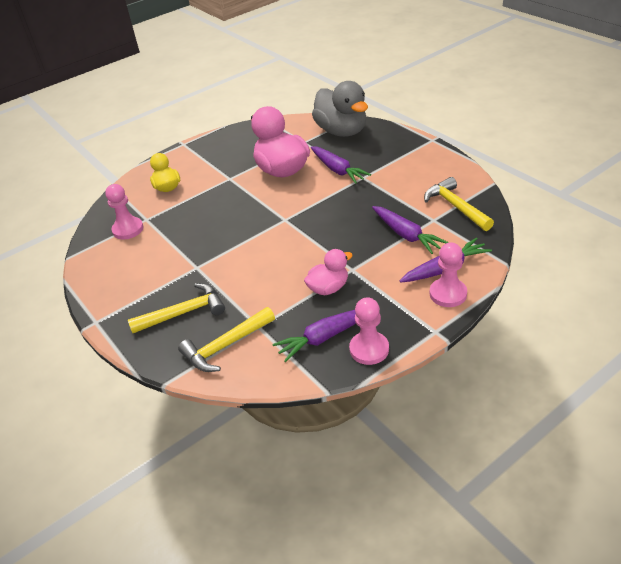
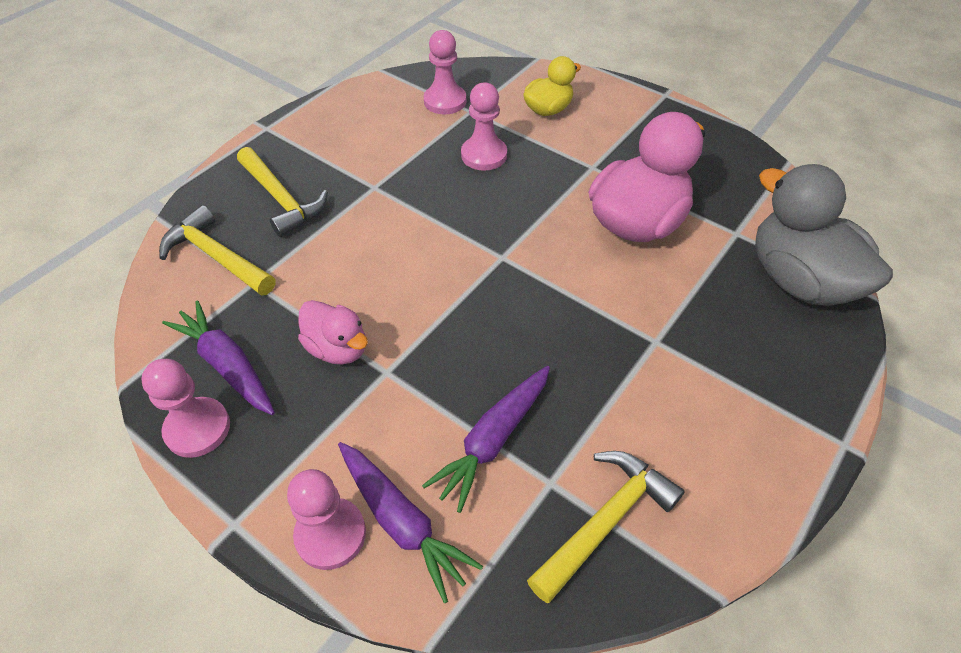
camera: 70 degrees right, 10 degrees up
(194, 217) = (484, 155): none -> pink pawn
(338, 170) = (665, 299): purple carrot -> none
(342, 131) = (799, 280): grey duck -> grey duck turned 105 degrees clockwise

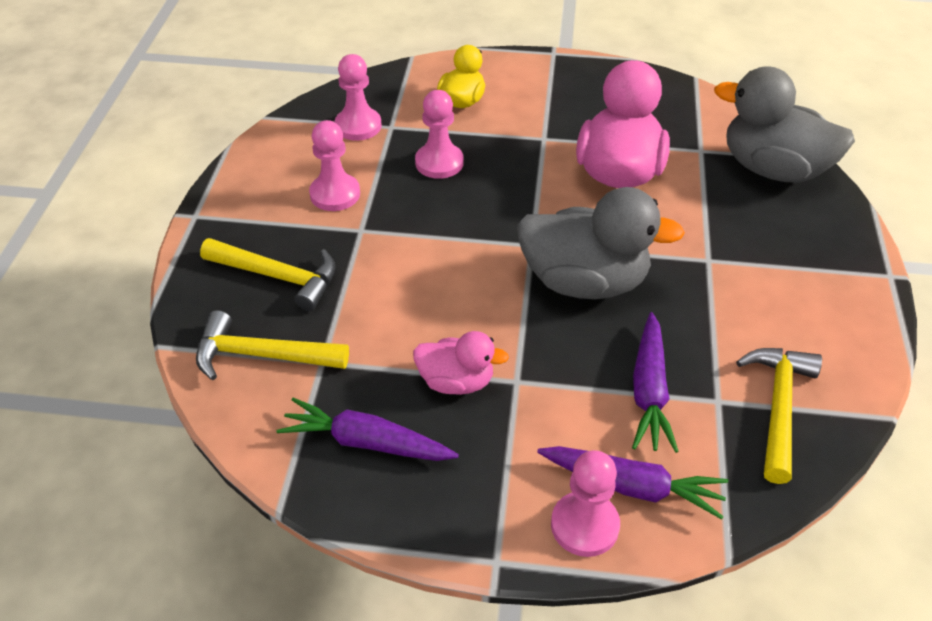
camera: 30 degrees left, 5 degrees down
(197, 428) = (390, 506): pink pawn -> pink pawn (335, 194)
(520, 310) = (584, 282): none -> grey duck

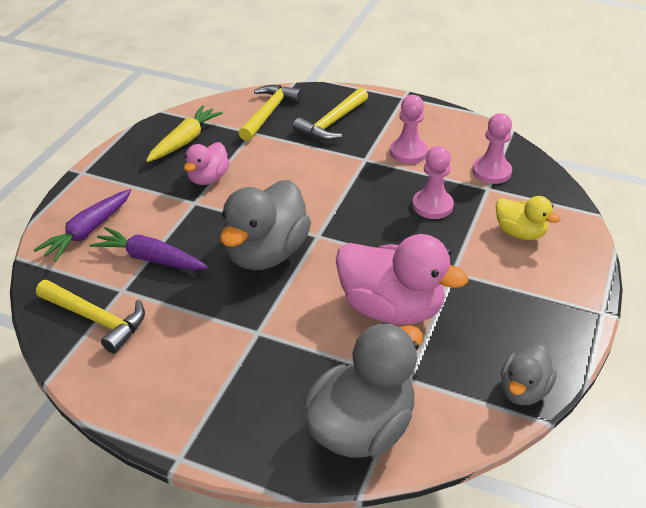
camera: 105 degrees right, 5 degrees down
(366, 442) = (185, 140): purple carrot -> yellow carrot
(584, 525) = (78, 207): pink pawn -> none
(671, 88) = (523, 390): none -> grey duck

